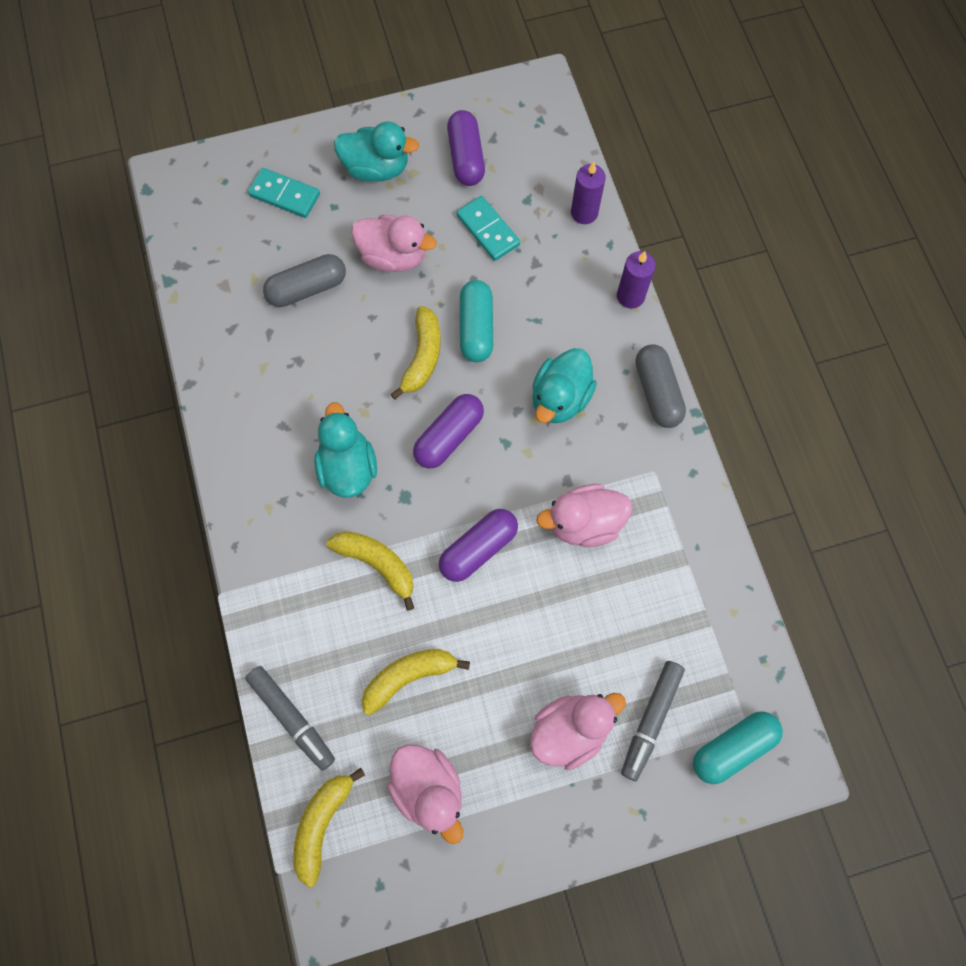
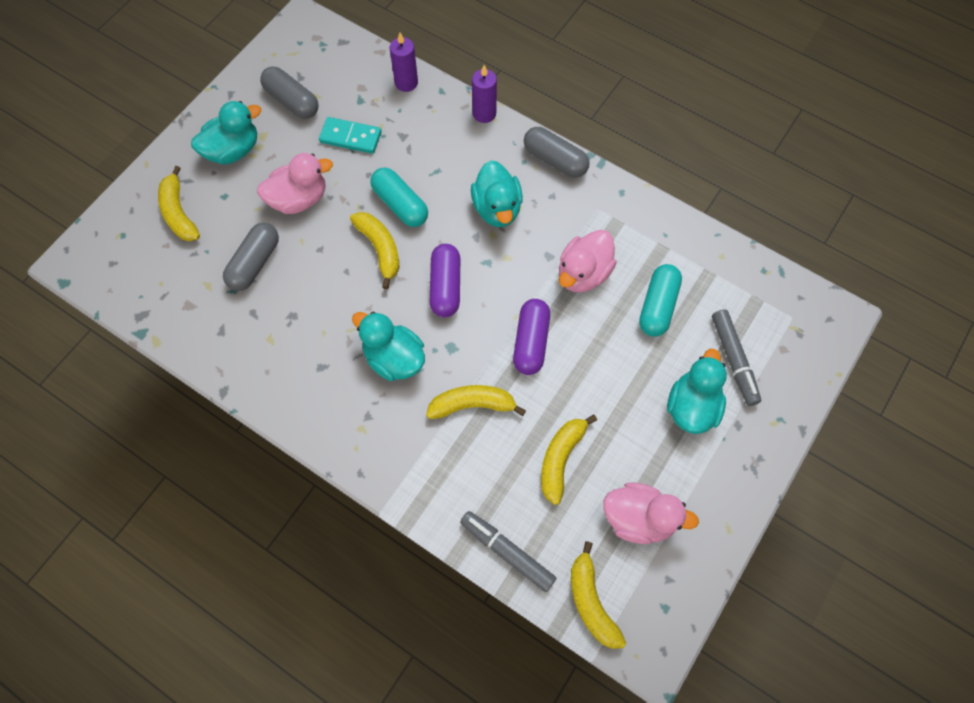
camera: 40 degrees left, 5 degrees down
(285, 195) = (179, 213): turquoise domino -> yellow banana
(292, 718) = (507, 552): grey marker -> grey marker turned 150 degrees counterclockwise
(466, 157) = (292, 101): purple capsule -> grey capsule
(570, 730) = (692, 406): pink duck -> turquoise duck
(732, 747) = (794, 336): turquoise capsule -> turquoise capsule (657, 306)

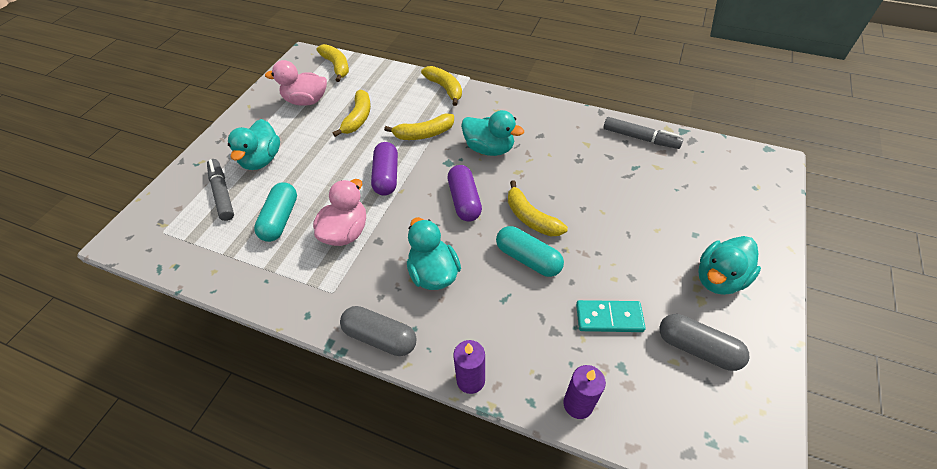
camera: 170 degrees right, 15 degrees down
(179, 213) = (723, 212): yellow banana -> yellow banana (445, 88)
(254, 263) = (631, 188): grey capsule -> none
(299, 199) = (625, 245): pink duck -> none
(507, 552) = (388, 76): grey marker -> grey marker (640, 138)

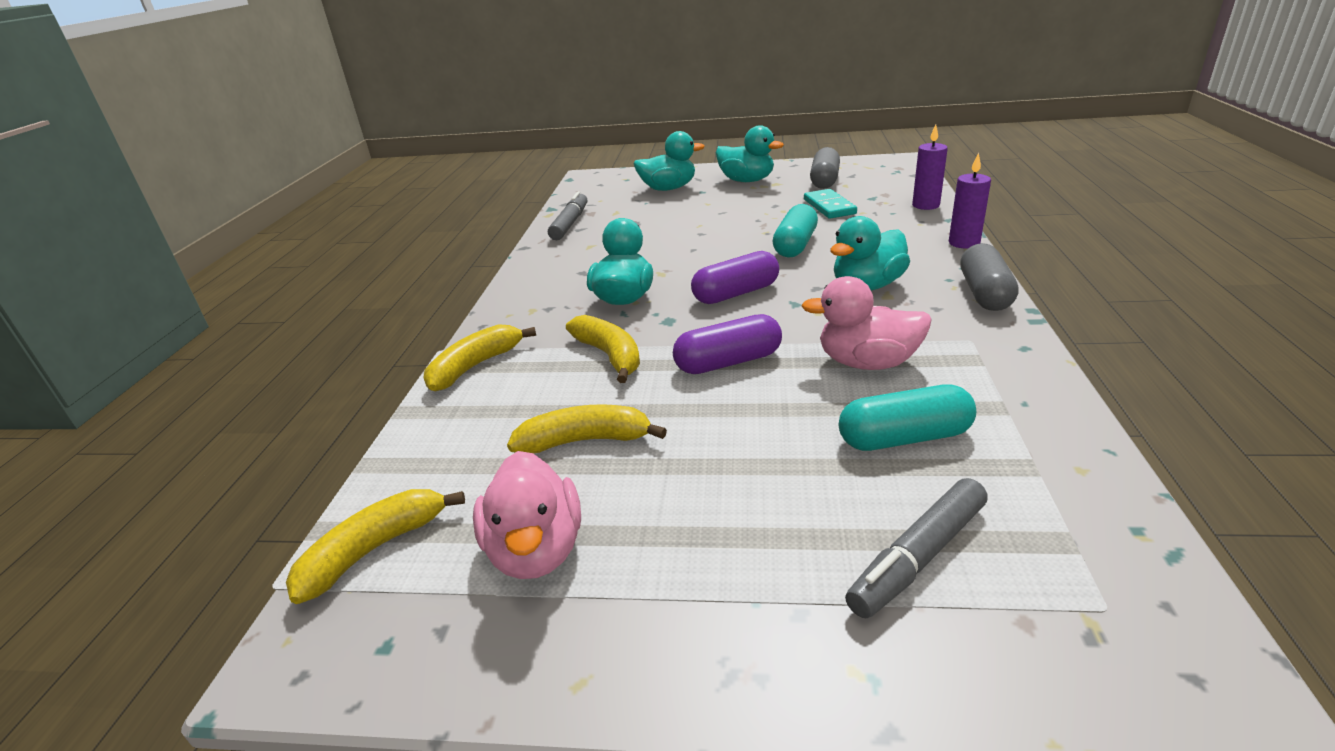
camera: 105 degrees left, 20 degrees down
(262, 160) = (778, 538): turquoise duck -> turquoise duck (668, 189)
(531, 218) = (735, 253): yellow banana -> none

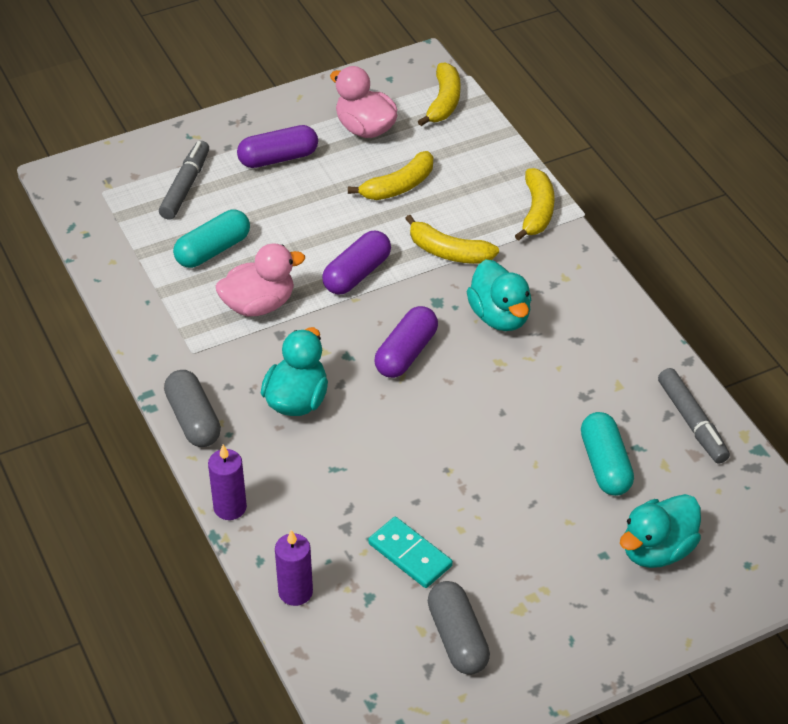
camera: 145 degrees right, 15 degrees up
(719, 550) = (278, 158): none -> purple capsule
(747, 181) = (567, 607): turquoise duck -> none
(795, 245) = (400, 451): turquoise capsule -> turquoise capsule (605, 465)

